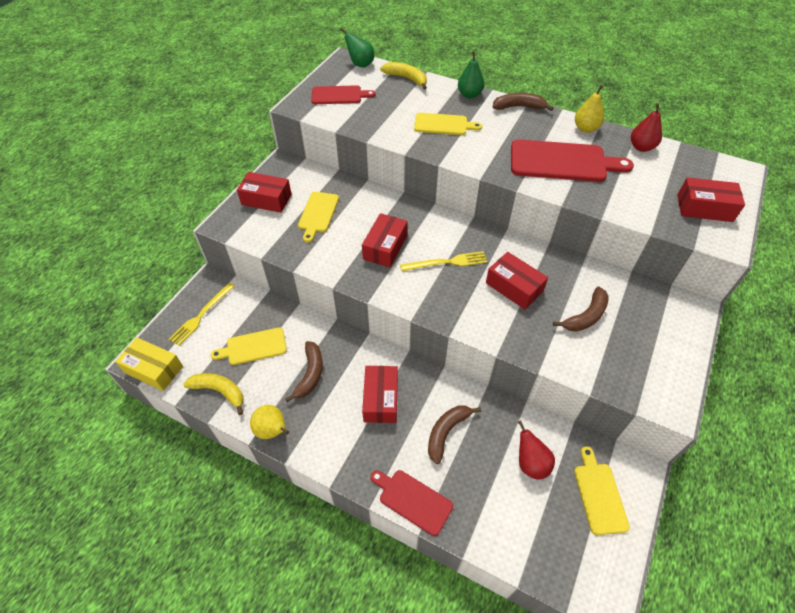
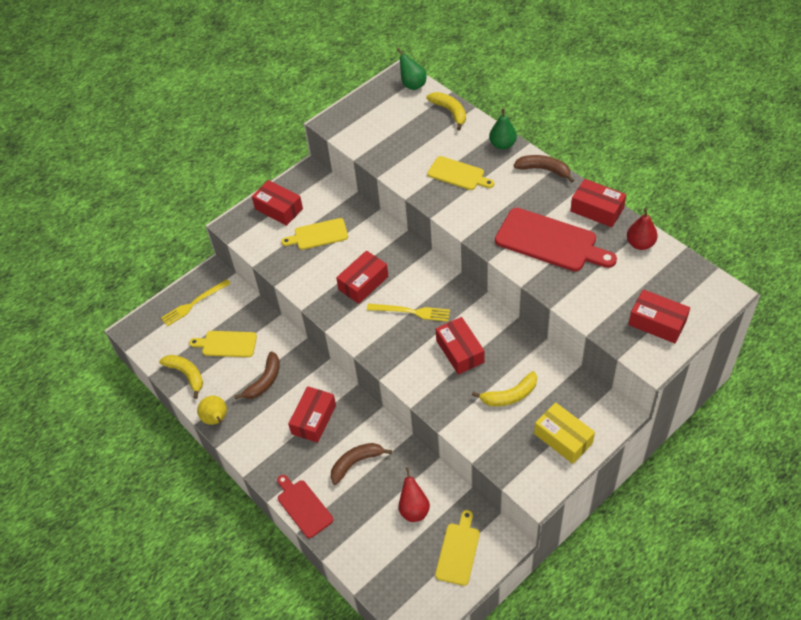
camera: 25 degrees right, 0 degrees up
(154, 369) = (141, 341): yellow box -> yellow box (563, 438)
(318, 214) = (318, 235): yellow cutting board -> yellow cutting board turned 45 degrees clockwise
(339, 95) = (375, 119): red cutting board -> none
(585, 129) = (597, 210): yellow pear -> red box
(586, 316) = (510, 395): brown banana -> yellow banana

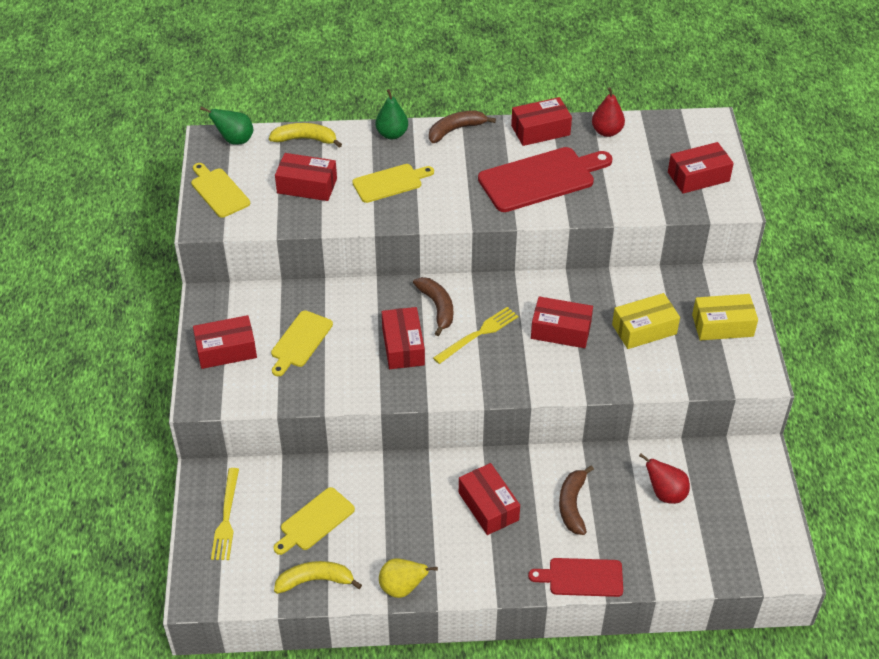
camera: 55 degrees left, 5 degrees down
(264, 381) = (398, 517): brown banana -> brown banana (437, 307)
(411, 141) = (307, 186): none -> red box
(458, 551) = (738, 490): yellow cutting board -> yellow cutting board (219, 191)
(510, 395) = (644, 329): yellow banana -> yellow box

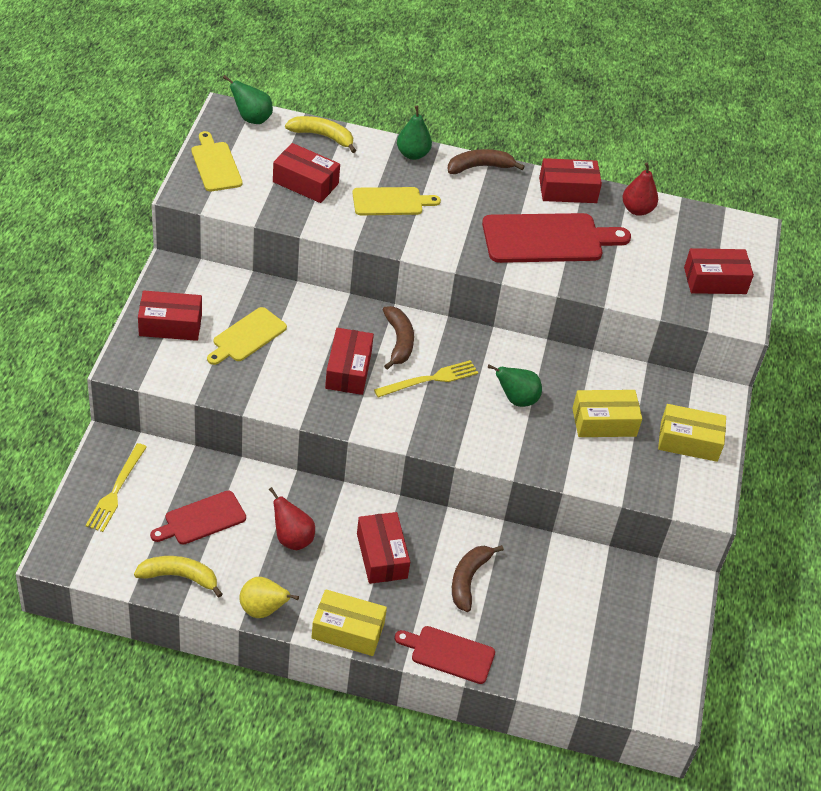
camera: 10 degrees right, 0 degrees up
(315, 521) = (202, 519): yellow cutting board -> red cutting board
(485, 584) = (348, 630): none -> yellow box
(561, 330) = (516, 399): red box -> green pear
(665, 493) = (569, 596): red pear -> red pear (292, 538)

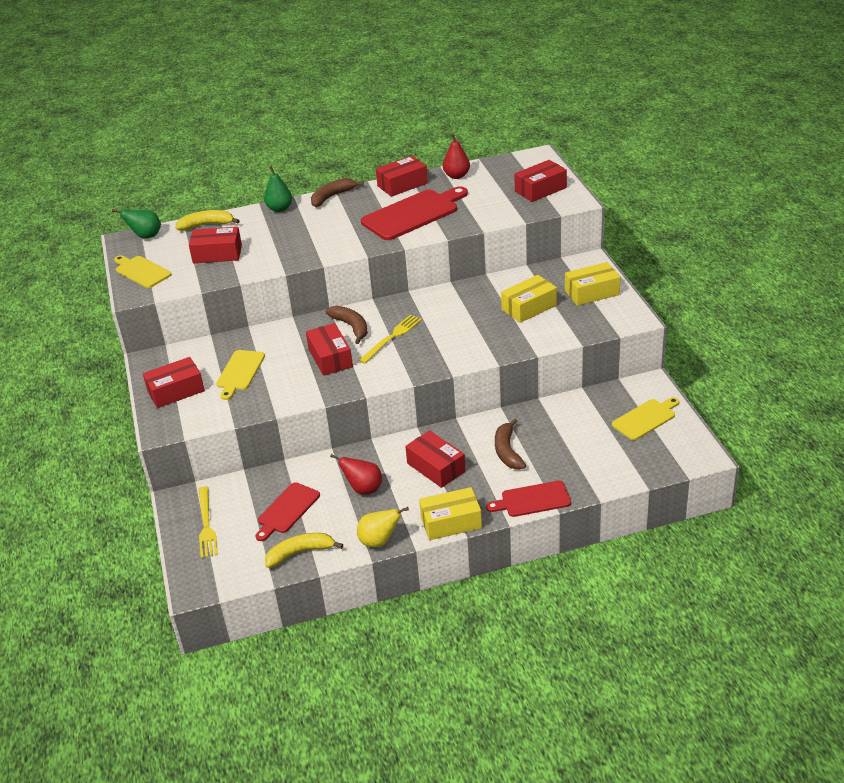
camera: 20 degrees left, 10 degrees down
(390, 202) = (288, 239): yellow cutting board -> yellow cutting board (645, 418)
(516, 399) = (460, 322): green pear -> none

